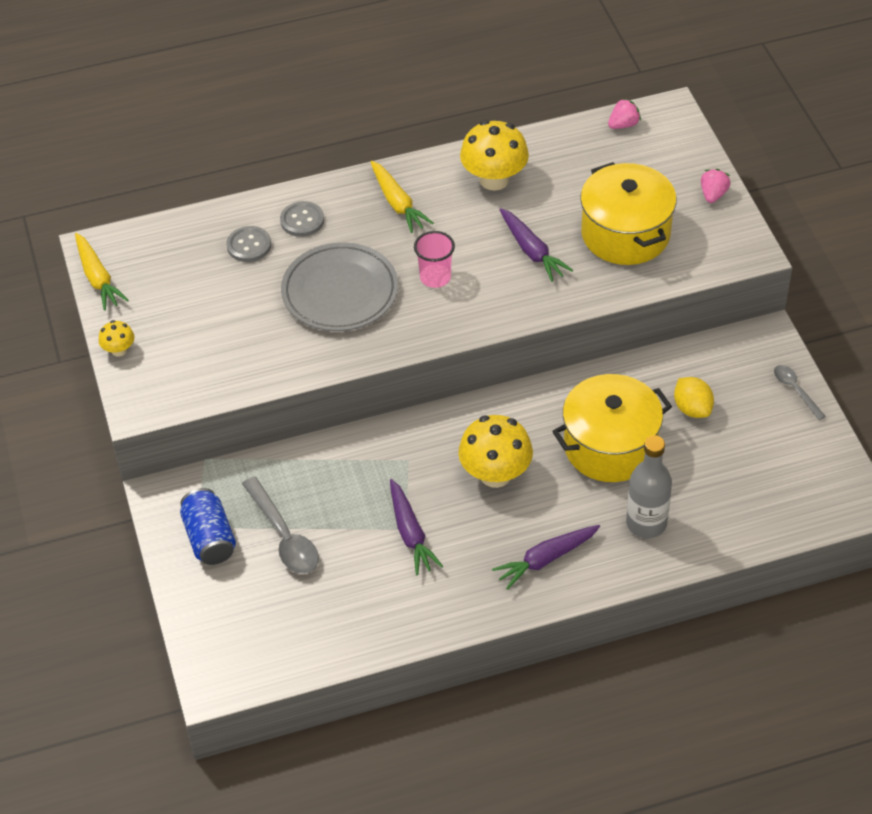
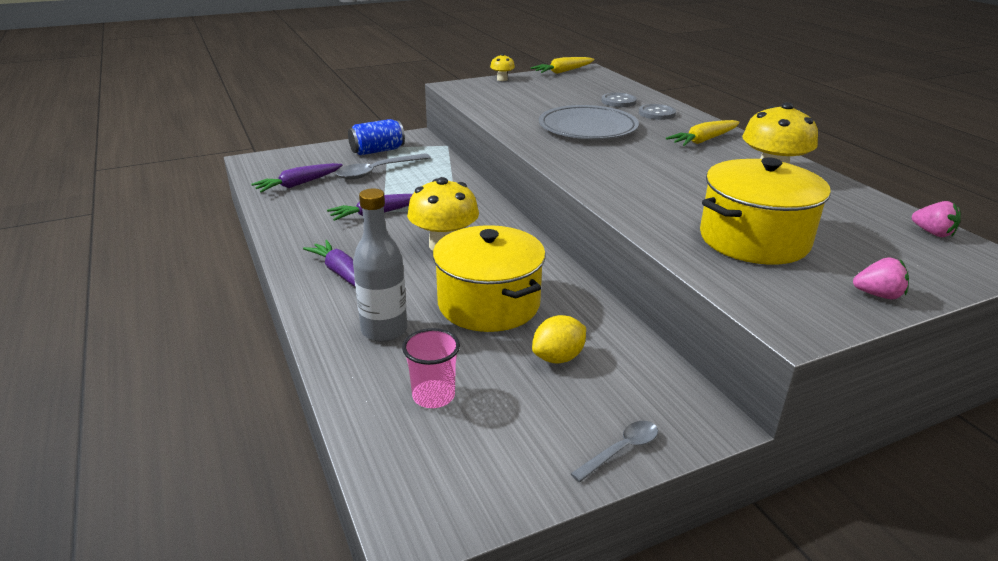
camera: 80 degrees right, 20 degrees down
(435, 277) = (624, 157): pink cup -> pink cup (433, 396)
(532, 251) = (688, 194): purple carrot -> purple carrot (298, 184)

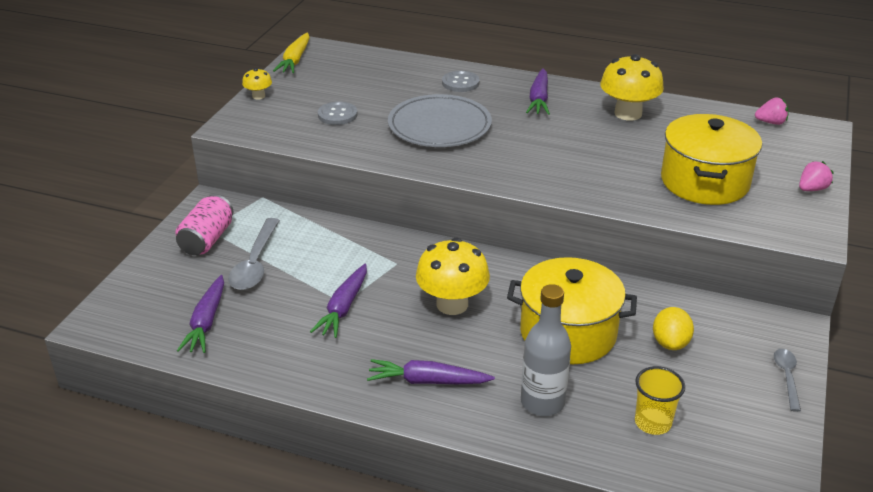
camera: 45 degrees left, 5 degrees up
(377, 151) = (207, 239): blue can -> pink can
(433, 396) = (653, 422): pink cup -> yellow cup
(618, 101) = (409, 81): grey button -> grey button (337, 115)
(703, 140) = (539, 99): yellow carrot -> purple carrot

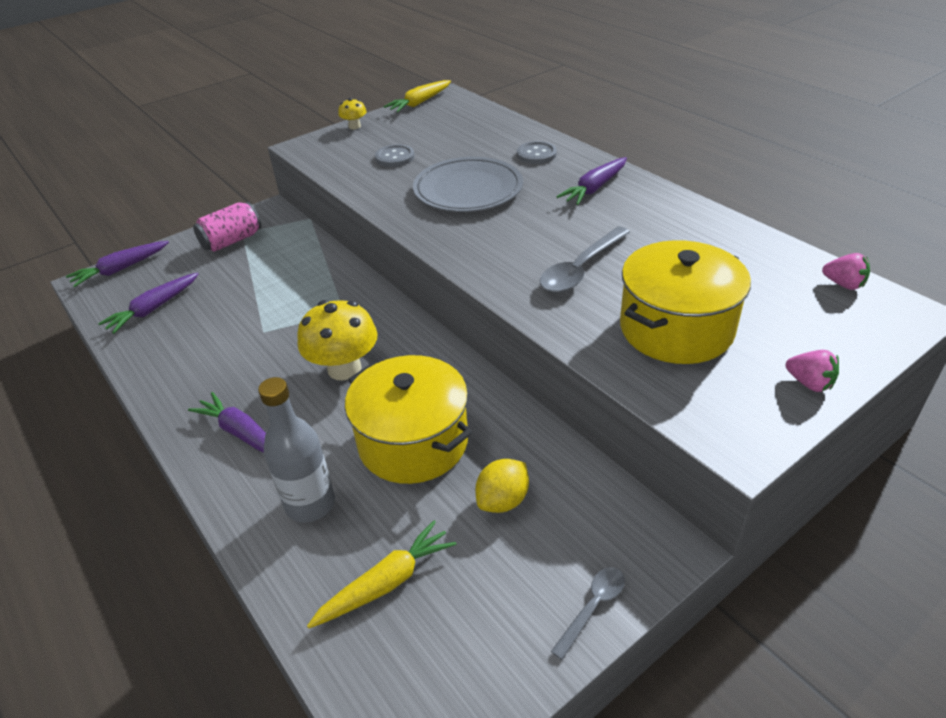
camera: 35 degrees right, 5 degrees up
(255, 263) = (241, 272): grey spoon -> grey spoon (580, 269)
(343, 308) = (257, 336): purple carrot -> purple carrot (120, 269)
(628, 113) = (673, 227): yellow mushroom -> none
(653, 422) = (386, 582): yellow cup -> yellow carrot
(812, 189) = (809, 383): pink strawberry -> pink strawberry turned 45 degrees clockwise

